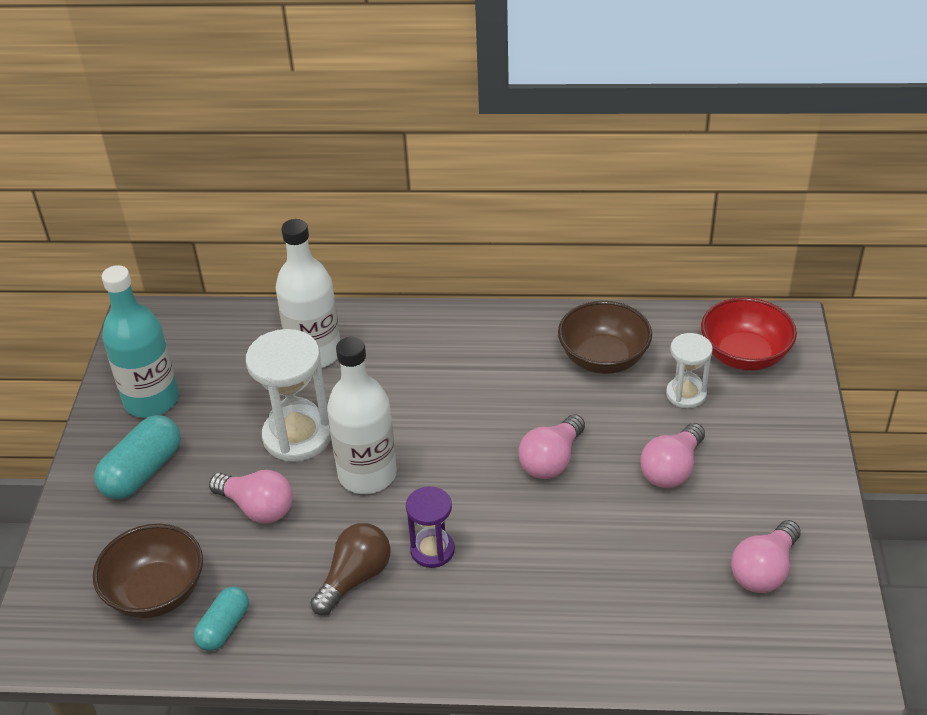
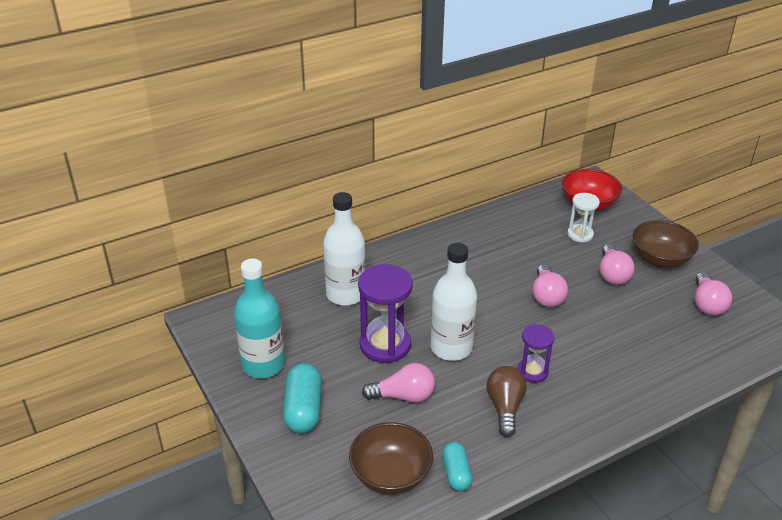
camera: 35 degrees left, 5 degrees down
(297, 436) = (385, 345): white hourglass -> purple hourglass
(603, 358) = (518, 233): brown bowl -> brown bowl (660, 259)

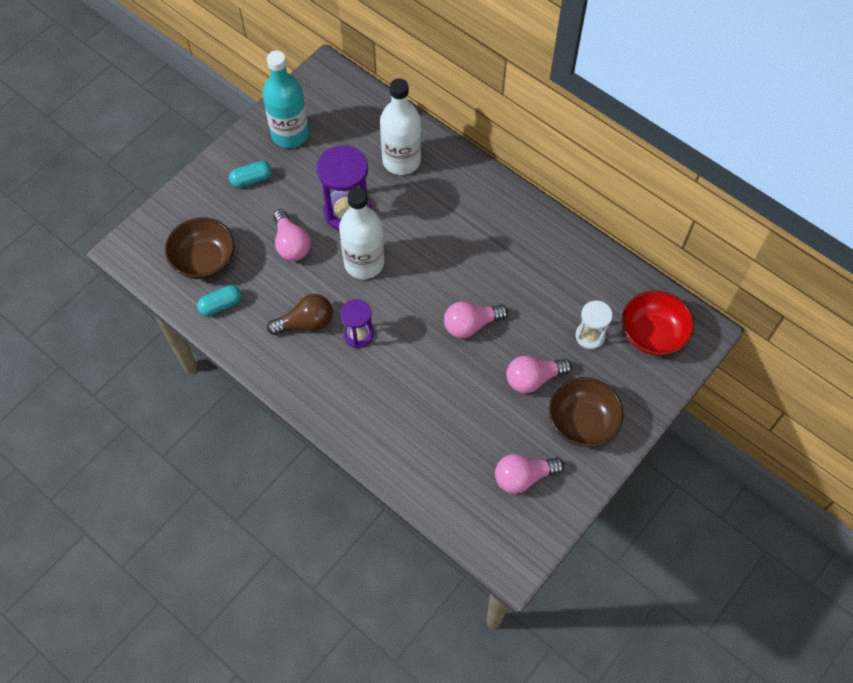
camera: 70 degrees right, 25 degrees up
(303, 409) = (251, 179): turquoise capsule -> turquoise capsule, size x0.63

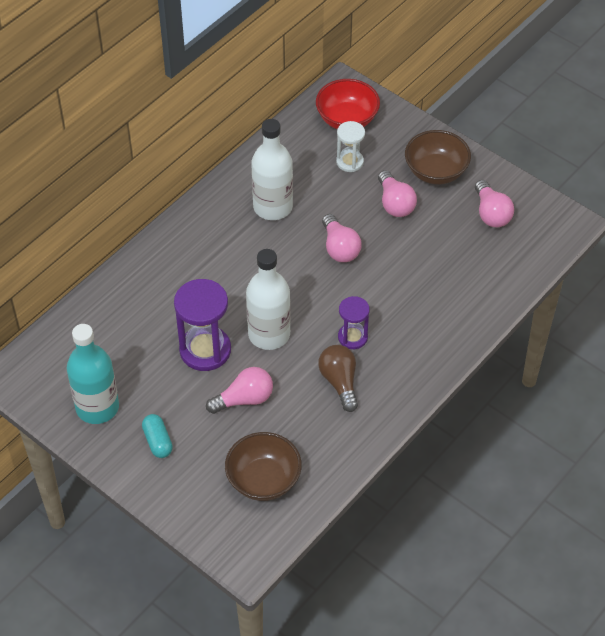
camera: 90 degrees left, 10 degrees down
(221, 305) = (319, 460): turquoise capsule -> none
(401, 160) = (142, 304): white bottle -> white bottle (273, 207)

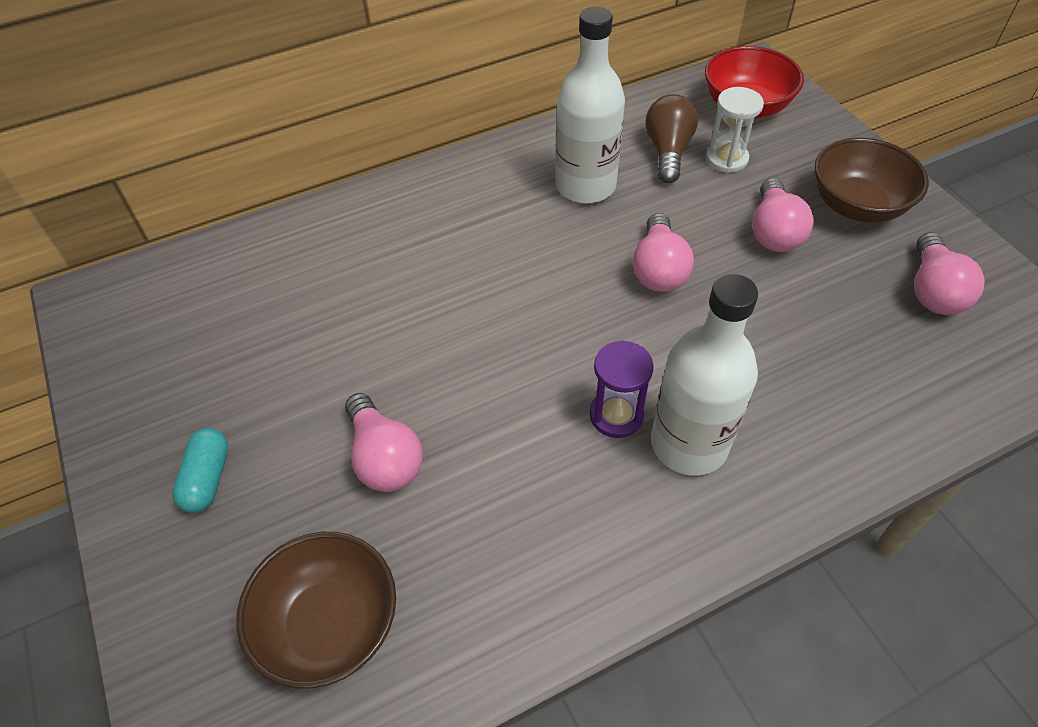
camera: 25 degrees right, 0 degrees up
(97, 407) = (162, 387): turquoise bottle -> none
(205, 350) = (372, 355): purple hourglass -> none
(244, 399) = (384, 458): pink light bulb -> pink light bulb turned 60 degrees clockwise
(269, 334) = (483, 364): white bottle -> white bottle (689, 444)
(339, 382) = (557, 487): brown light bulb -> brown light bulb (668, 151)

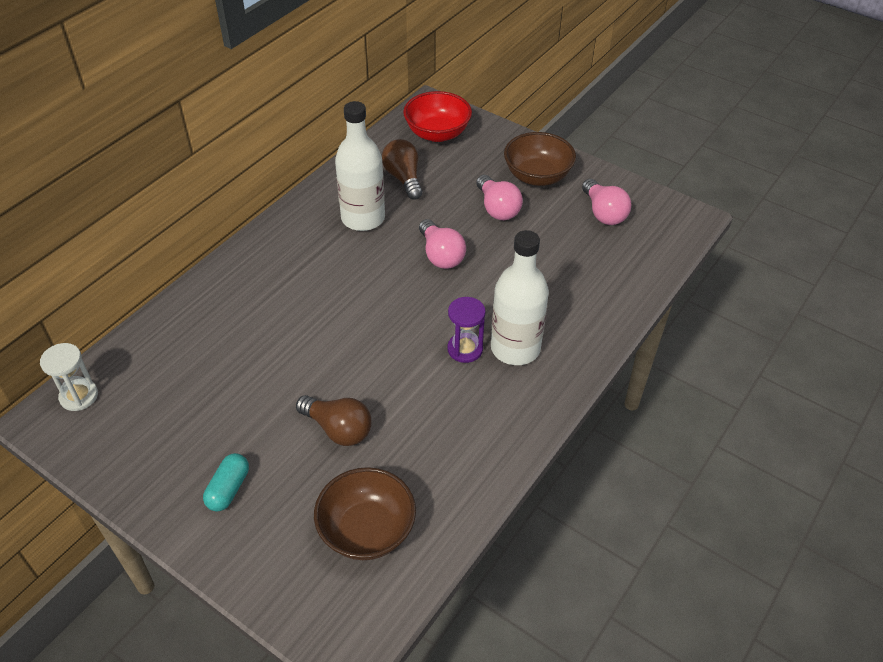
camera: 30 degrees left, 5 degrees down
(207, 479) = (228, 489): turquoise capsule -> turquoise capsule turned 45 degrees clockwise
(384, 458) = (338, 429): pink light bulb -> brown light bulb
(726, 159) = (444, 172): white hourglass -> white hourglass (79, 396)

